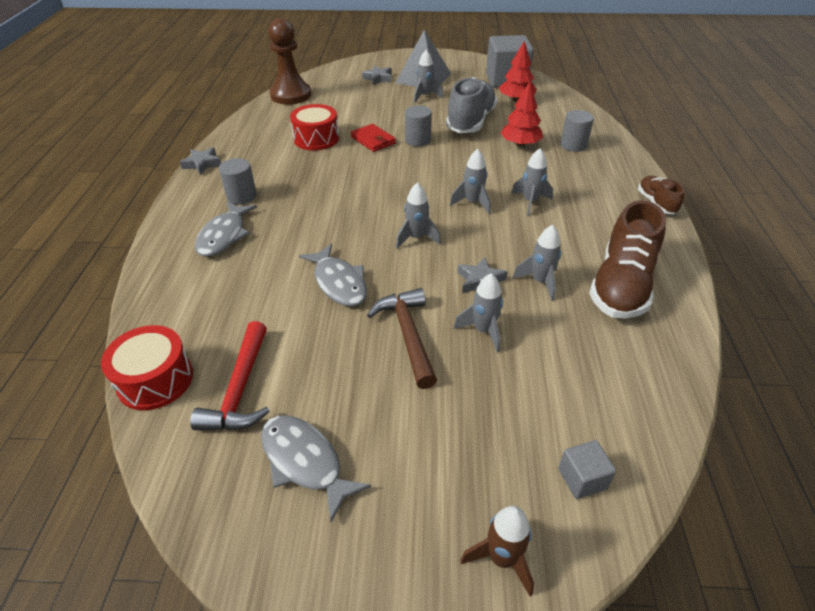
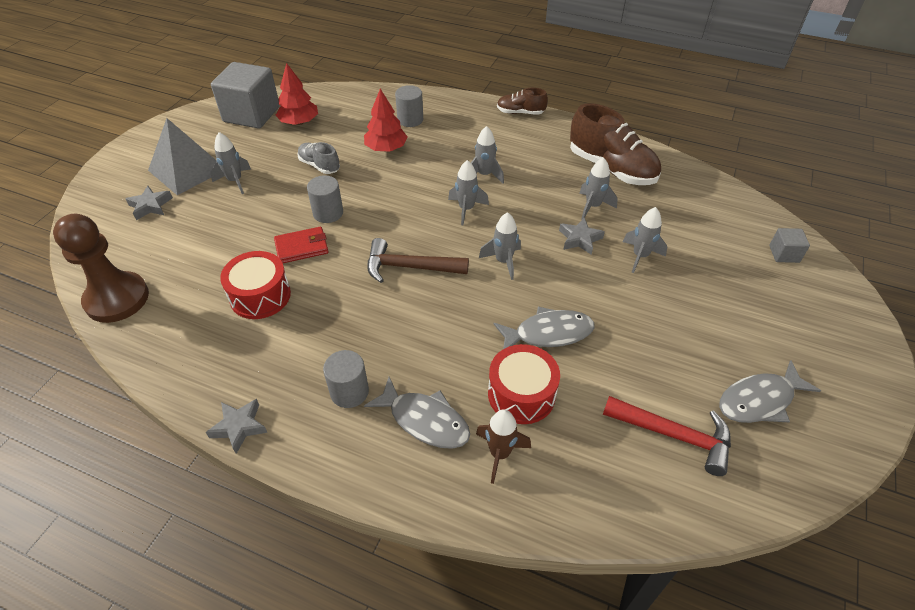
camera: 70 degrees left, 5 degrees up
(155, 380) = (648, 509): red drum -> red drum (521, 394)
(408, 335) = (633, 302): brown hammer -> brown hammer (410, 267)
(470, 122) = (319, 166): grey shoe -> grey shoe, size x0.53
(502, 558) = (841, 311): brown rocket -> brown rocket (499, 454)

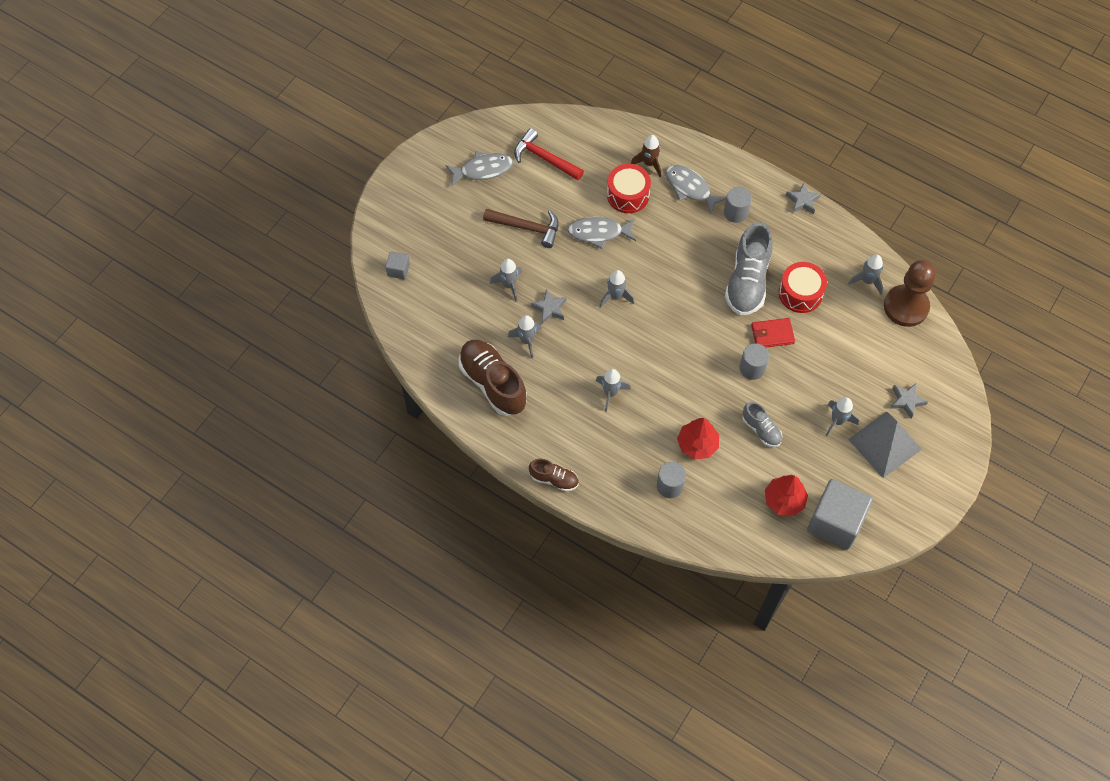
camera: 170 degrees left, 15 degrees up
(332, 300) = (747, 281): none -> grey shoe
(410, 267) = (688, 302): brown hammer -> brown hammer (526, 227)
(466, 209) = (634, 354): grey rocket -> grey rocket (867, 281)

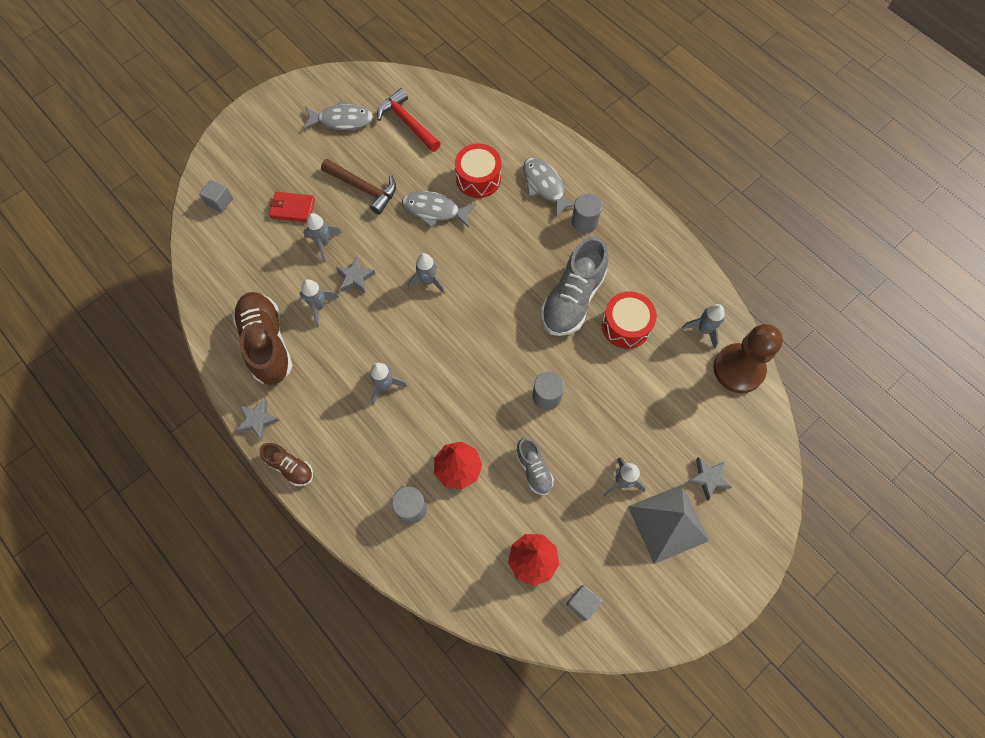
camera: 15 degrees right, 5 degrees up
(649, 163) = (511, 151): brown rocket -> none
(772, 334) = (581, 364): red wallet -> red wallet (292, 208)
(802, 201) = (659, 226): grey star -> grey star (258, 420)
(835, 522) = (582, 603): grey cube -> grey cube, size x0.46

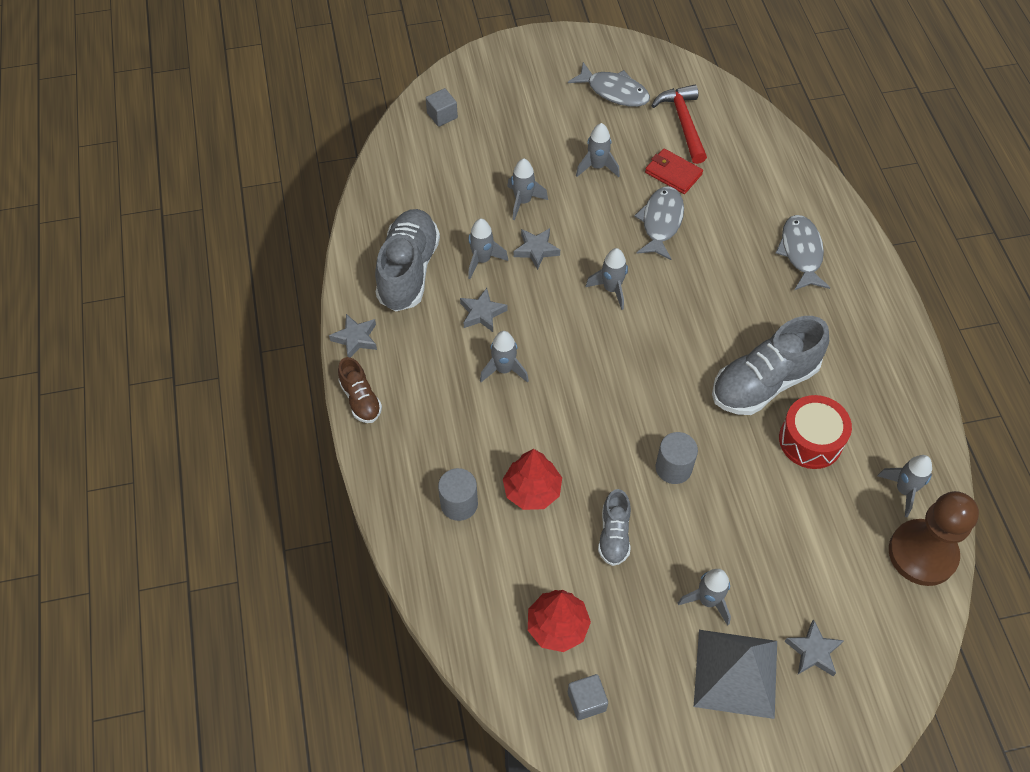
camera: 30 degrees right, 10 degrees down
(267, 343) = (408, 271): brown shoe -> grey shoe
(292, 208) = (511, 154): red wallet -> red wallet (673, 173)
(343, 349) = (482, 313): none -> grey star
(363, 188) = (597, 167): brown hammer -> grey rocket
(434, 210) = (661, 222): grey fish -> grey fish turned 60 degrees clockwise
(478, 178) = (729, 211): red drum -> none
(584, 222) = (825, 310): grey cylinder -> none

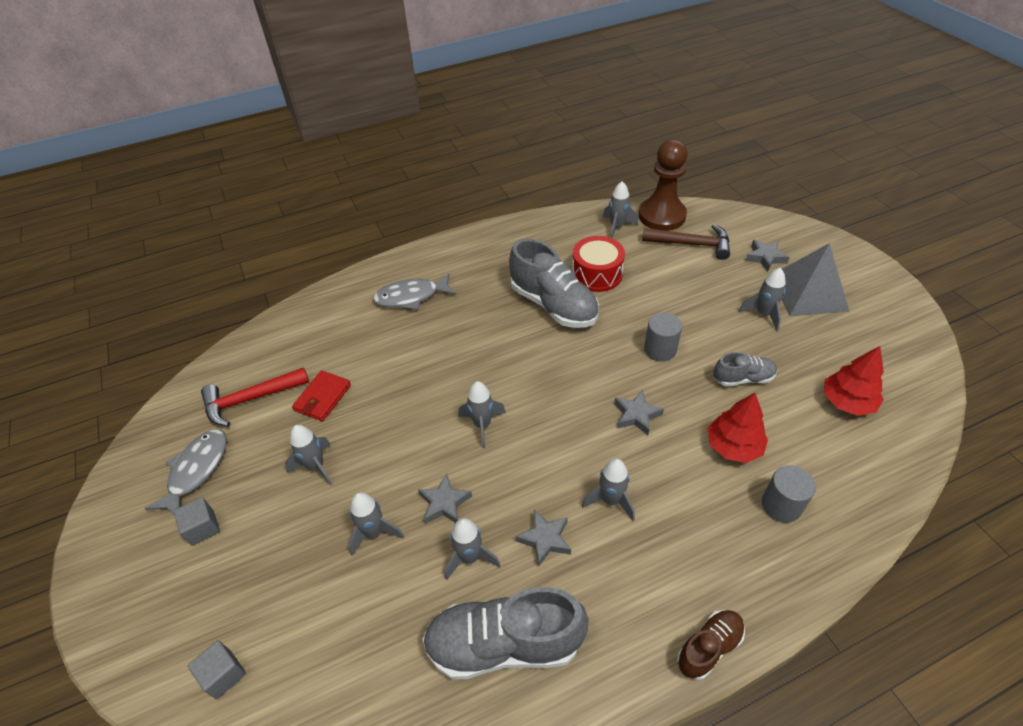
camera: 100 degrees left, 10 degrees down
(355, 338) = (626, 683): grey star -> grey star (636, 415)
(586, 701) = (893, 372): grey cube -> grey cube (202, 528)
(661, 222) = (389, 398): grey fish -> none
(854, 569) = (691, 244): none -> brown hammer

